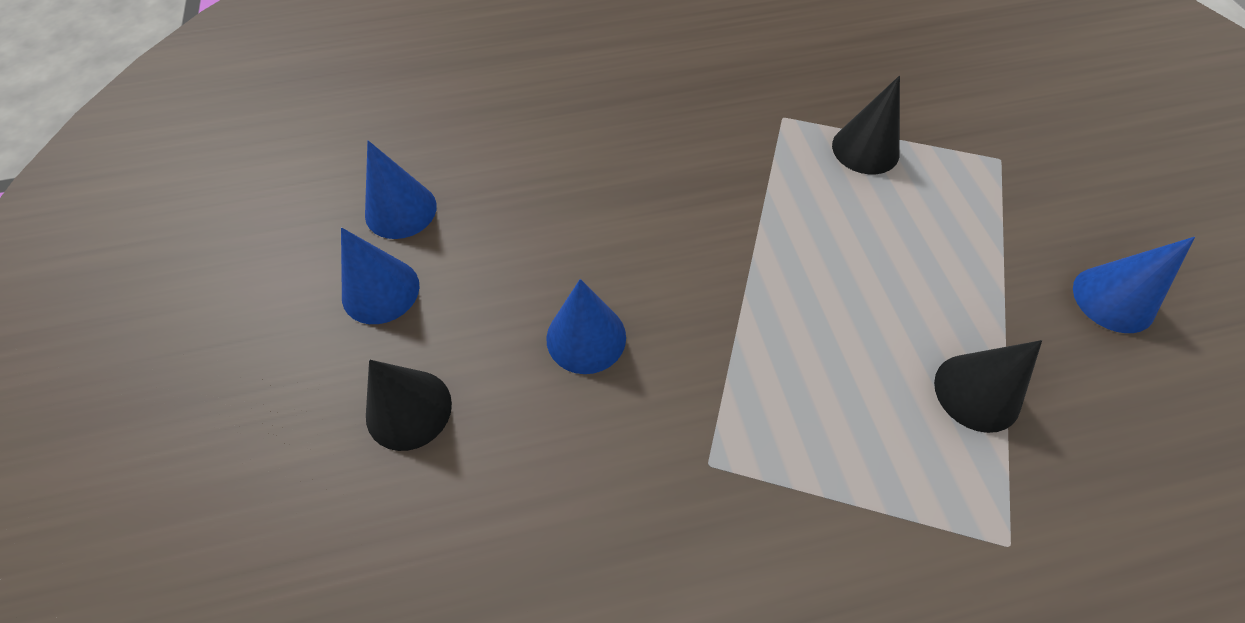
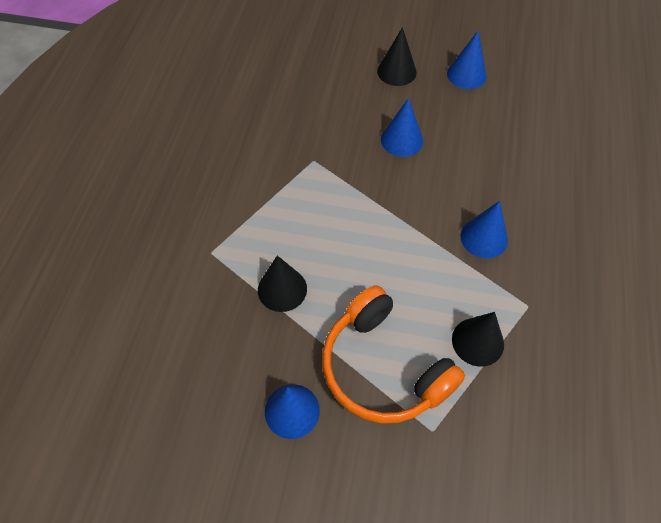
camera: 115 degrees right, 0 degrees up
(400, 210) = (517, 91): blue cone -> blue cone (484, 238)
(975, 226) = (383, 368): none -> orange headphones

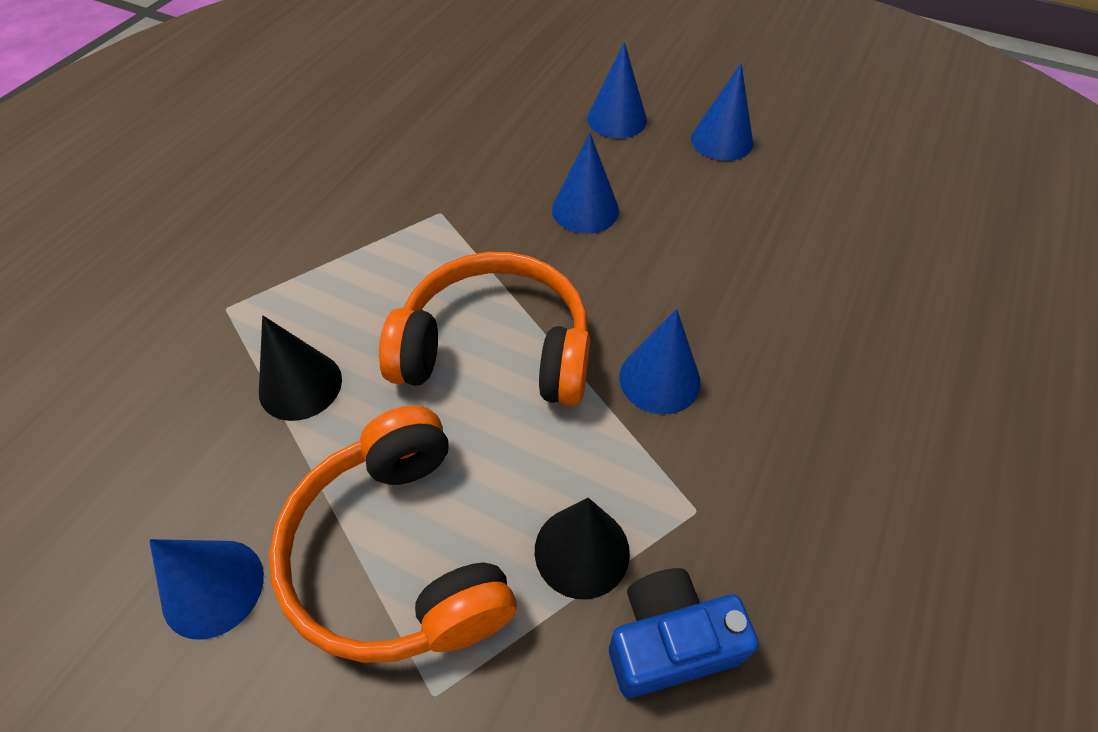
camera: 15 degrees right, 5 degrees down
(386, 241) = (496, 349): none -> orange headphones
(396, 71) = (617, 119): black cone -> blue cone
(537, 374) = (670, 641): none -> blue camera

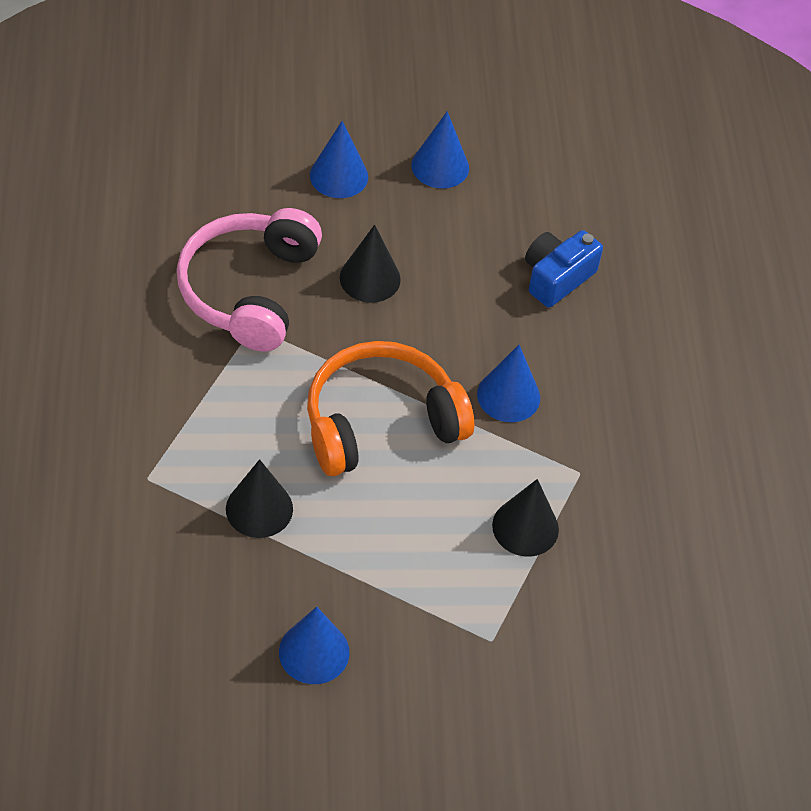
camera: 35 degrees left, 0 degrees up
(399, 554) = (415, 580): orange headphones -> none
(463, 181) = (249, 290): none -> pink headphones
(585, 210) = (370, 278): blue cone -> black cone
(670, 641) = (604, 552): blue camera -> blue camera (557, 278)

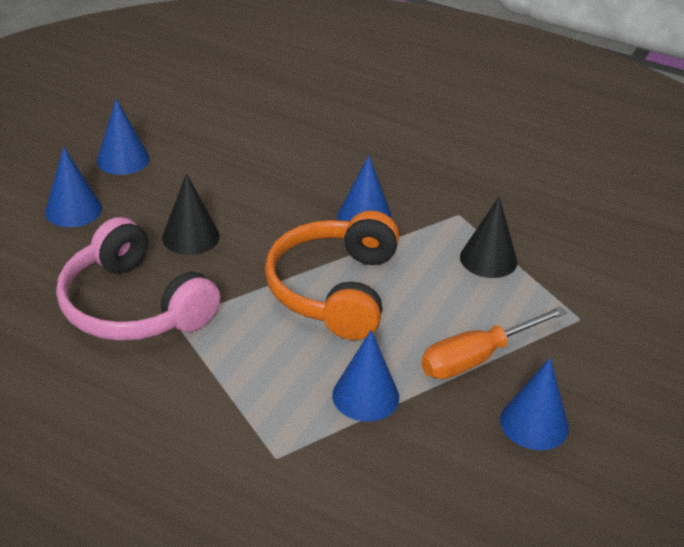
camera: 55 degrees left, 15 degrees down
(259, 508) = (365, 396): black cone -> blue cone
(369, 574) = (477, 358): none -> orange screwdriver
(557, 278) = (280, 153): blue camera -> none

